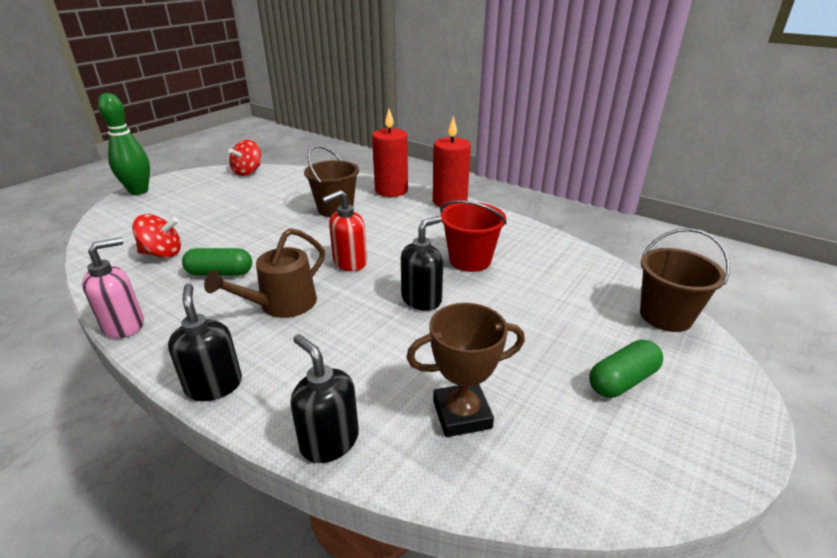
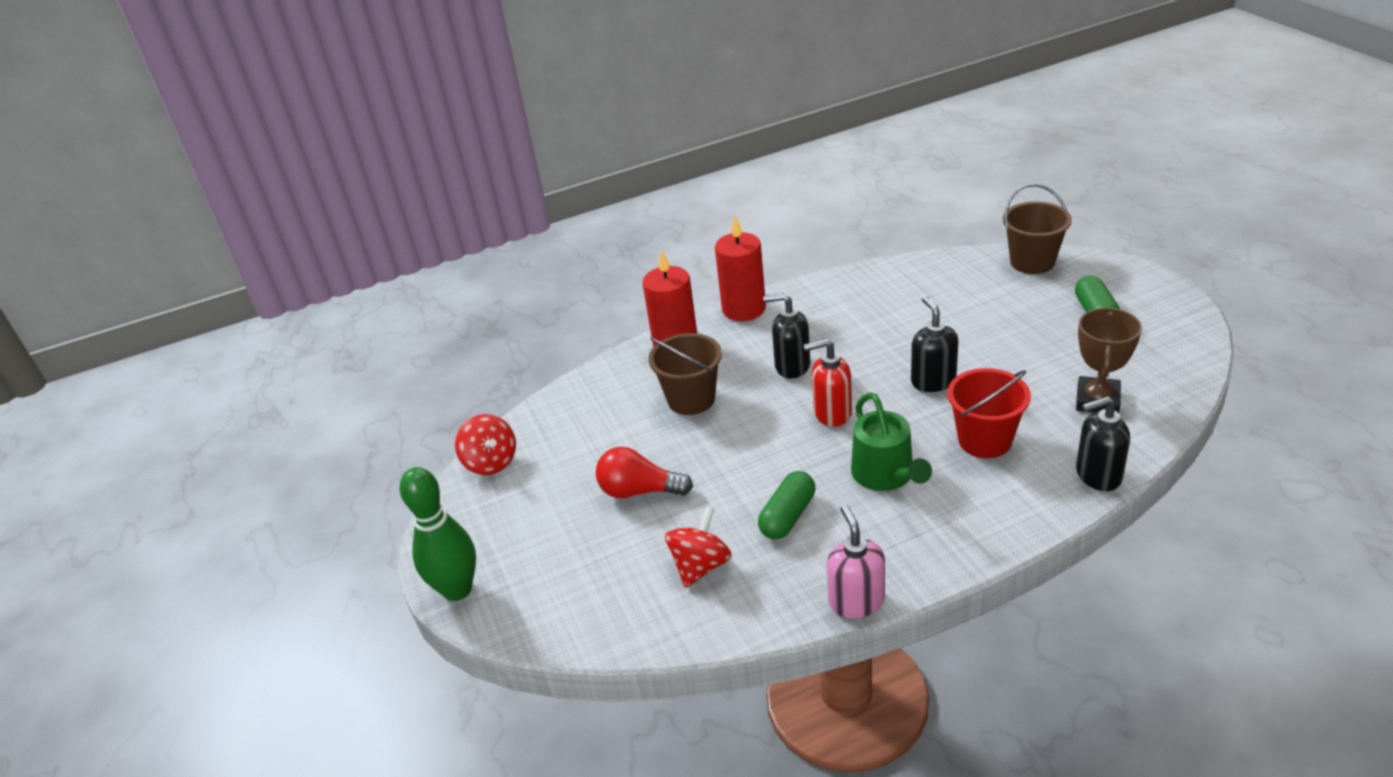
camera: 55 degrees left, 5 degrees up
(214, 385) = (997, 536): black soap dispenser -> black soap dispenser (792, 366)
(234, 216) = (639, 491): none -> red light bulb
(282, 304) = (886, 475): brown watering can -> green watering can
(349, 262) = (832, 413): red soap dispenser -> red soap dispenser turned 90 degrees clockwise
(470, 260) = (882, 332): red bucket -> red bucket (984, 440)

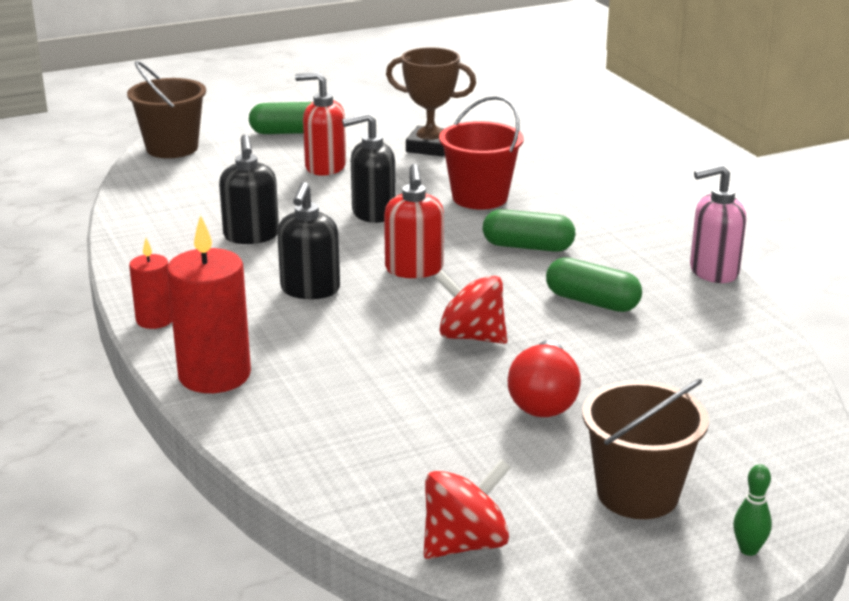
camera: 95 degrees left, 10 degrees down
(457, 589) = (748, 549): green bowling pin -> green bowling pin, size x0.41
(691, 399) = (356, 362): brown bucket -> brown bucket (637, 494)
(700, 566) = (676, 355): red spinning top -> red spinning top (471, 336)
(744, 309) = (155, 320): red candle -> red candle, size x0.56
(886, 475) = (528, 247): green watering can -> green capsule
(1022, 344) = (325, 167): none -> red soap dispenser
(1097, 475) = (537, 159): black soap dispenser -> black soap dispenser (251, 236)

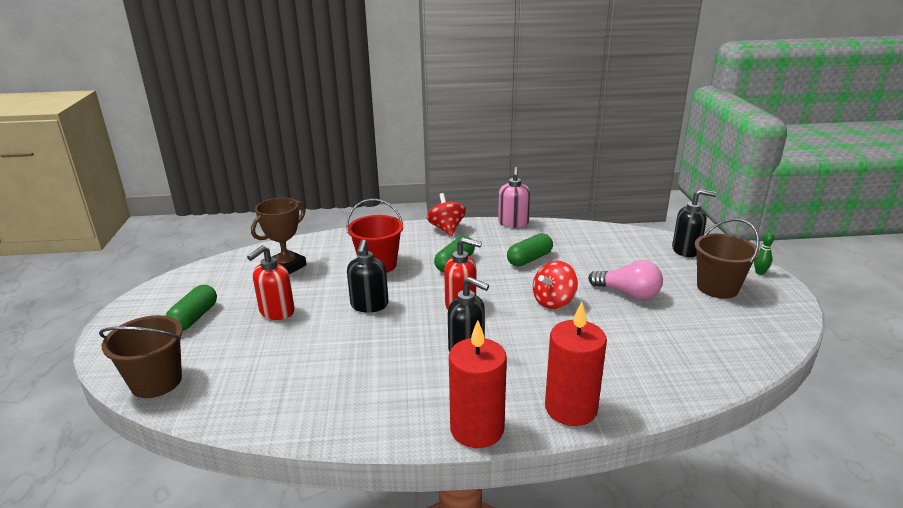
camera: 70 degrees left, 0 degrees up
(155, 320) = (477, 429): red candle -> red candle, size x1.79
(251, 236) = (366, 362): black soap dispenser -> black soap dispenser (686, 250)
(465, 543) = (764, 343): red spinning top -> red spinning top (446, 229)
(544, 400) = (628, 293): red light bulb -> pink light bulb

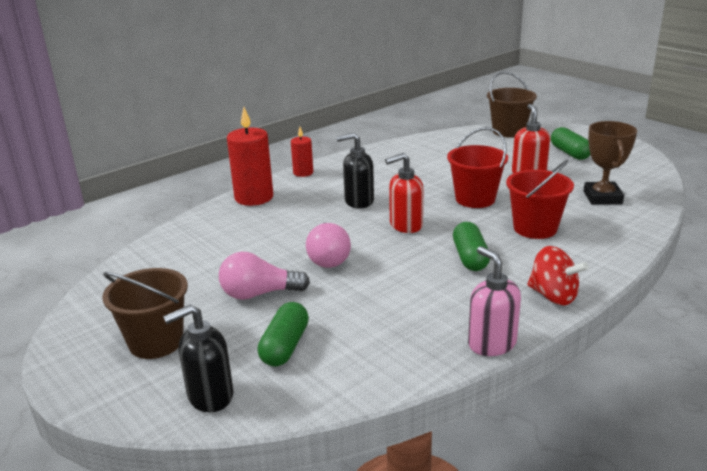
camera: 145 degrees right, 0 degrees up
(369, 305) = (475, 199): black soap dispenser -> red bucket
(477, 429) = (303, 173): red candle -> red candle, size x0.56
(529, 259) = (401, 294): green capsule -> green capsule (285, 346)
(553, 301) = (328, 258): red spinning top -> pink light bulb
(759, 272) = (95, 393): green bowling pin -> none

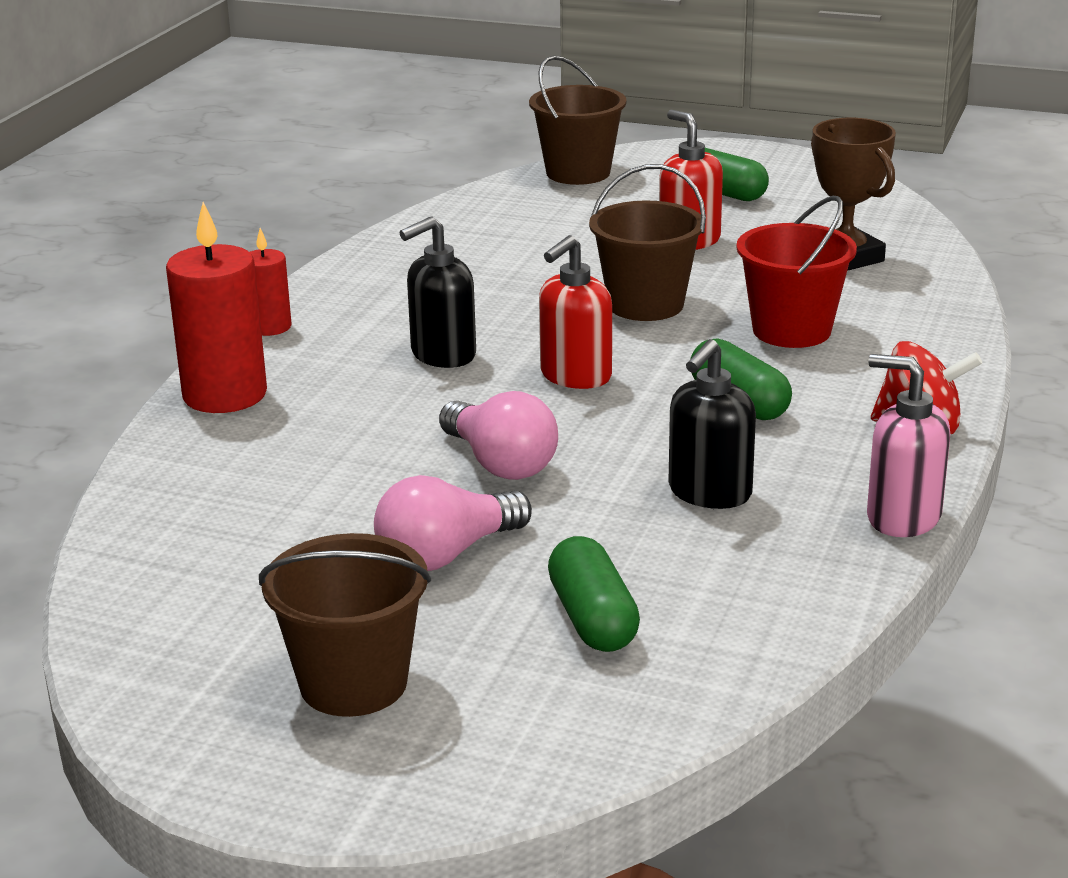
camera: 30 degrees left, 0 degrees up
(210, 396) = (556, 728): black soap dispenser -> black soap dispenser (709, 493)
(475, 199) = (645, 305): red bucket -> brown bucket

